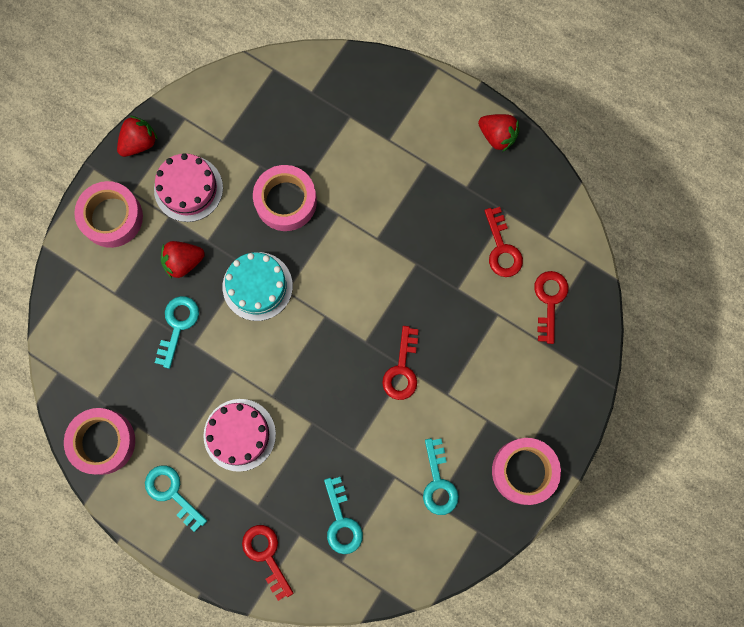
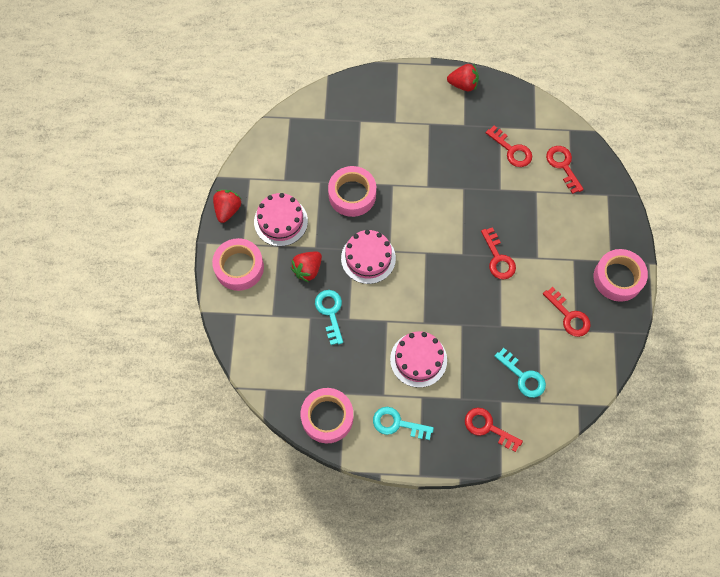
camera: 30 degrees left, 10 degrees down
(257, 286) = (368, 258): turquoise cake -> pink cake
(438, 483) = (569, 316): turquoise key -> red key

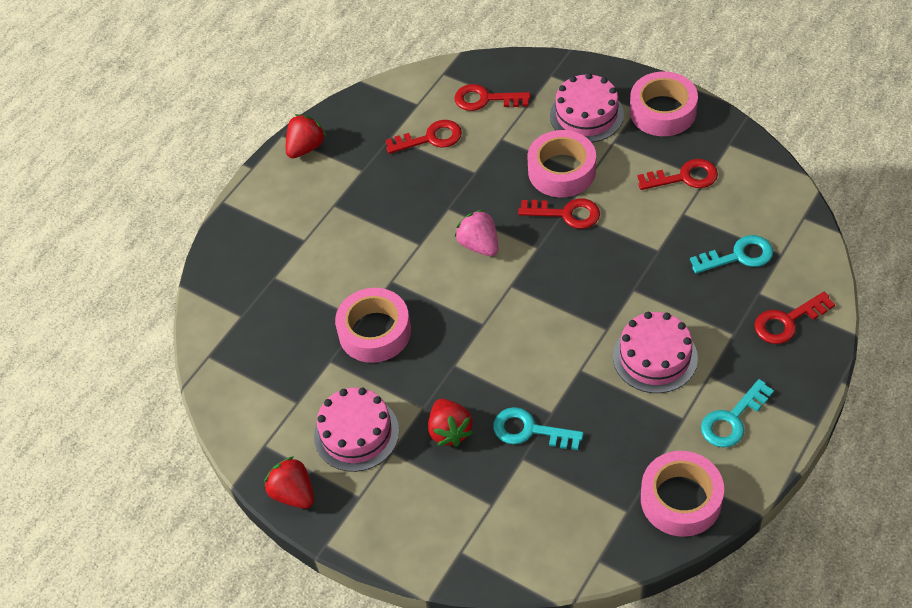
camera: 55 degrees left, 15 degrees down
(239, 267) = (392, 516): pink tape -> pink tape (562, 171)
(368, 258) = (478, 352): pink cake -> pink cake (586, 115)
(445, 220) = (479, 245): none -> pink strawberry

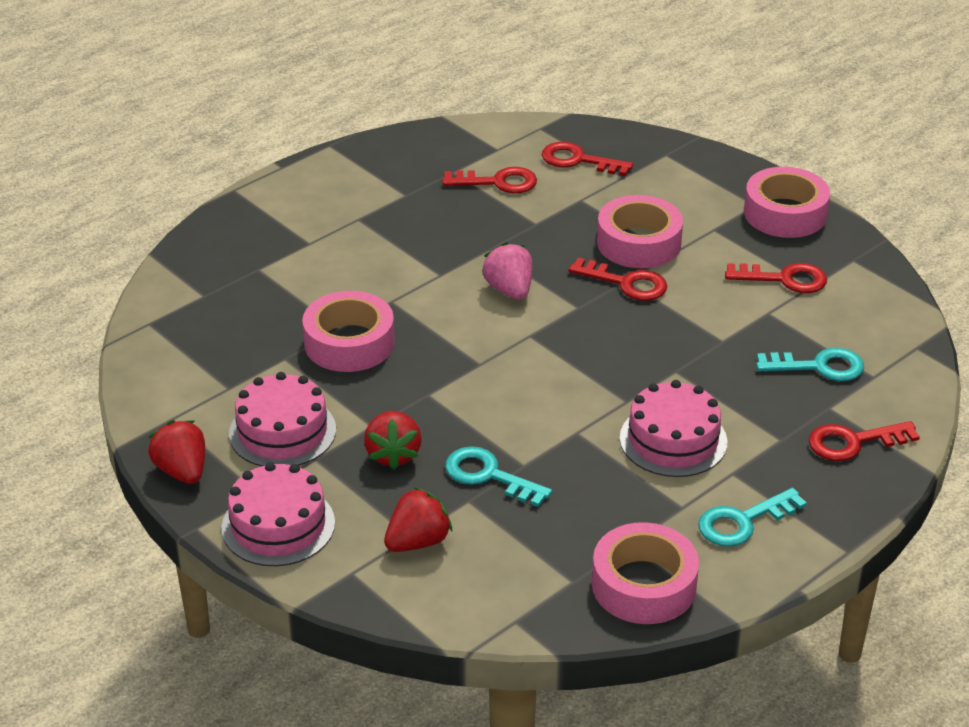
camera: 10 degrees right, 15 degrees down
(306, 147) = (351, 161): red strawberry -> red strawberry (418, 541)
(586, 115) = (691, 198): pink cake -> pink cake (278, 525)

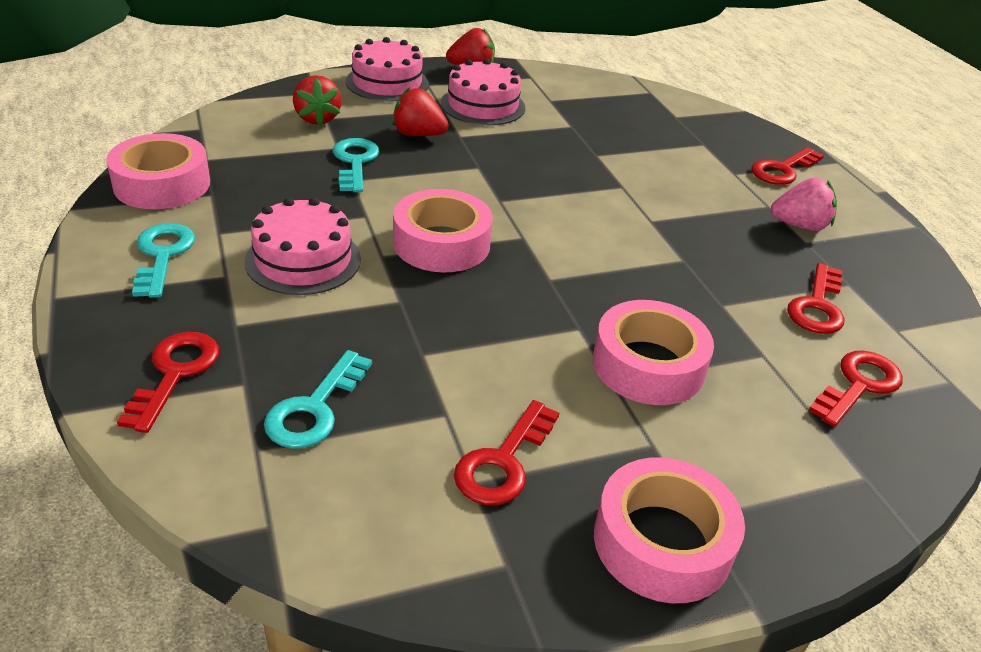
camera: 110 degrees right, 0 degrees up
(349, 343) = (572, 153): pink tape -> pink tape (441, 243)
(488, 475) = (355, 162): turquoise key -> turquoise key turned 60 degrees counterclockwise
(509, 290) = (603, 249): pink strawberry -> pink strawberry (800, 225)
(626, 283) = (572, 325): red key -> red key (782, 170)

